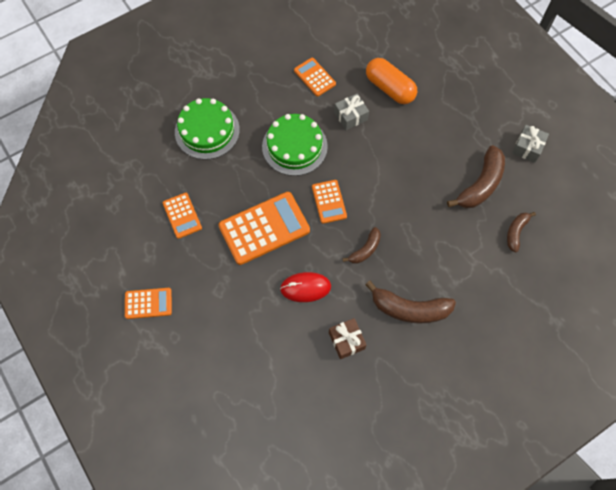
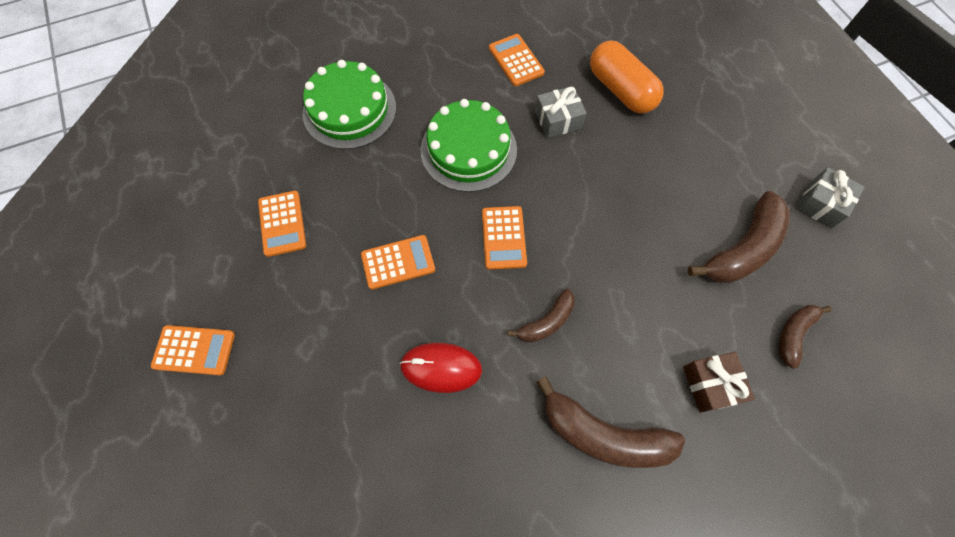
camera: 10 degrees right, 0 degrees up
(264, 228) = (398, 262): orange calculator -> orange calculator, size x0.55
(346, 340) = (490, 471): brown gift -> brown gift (710, 384)

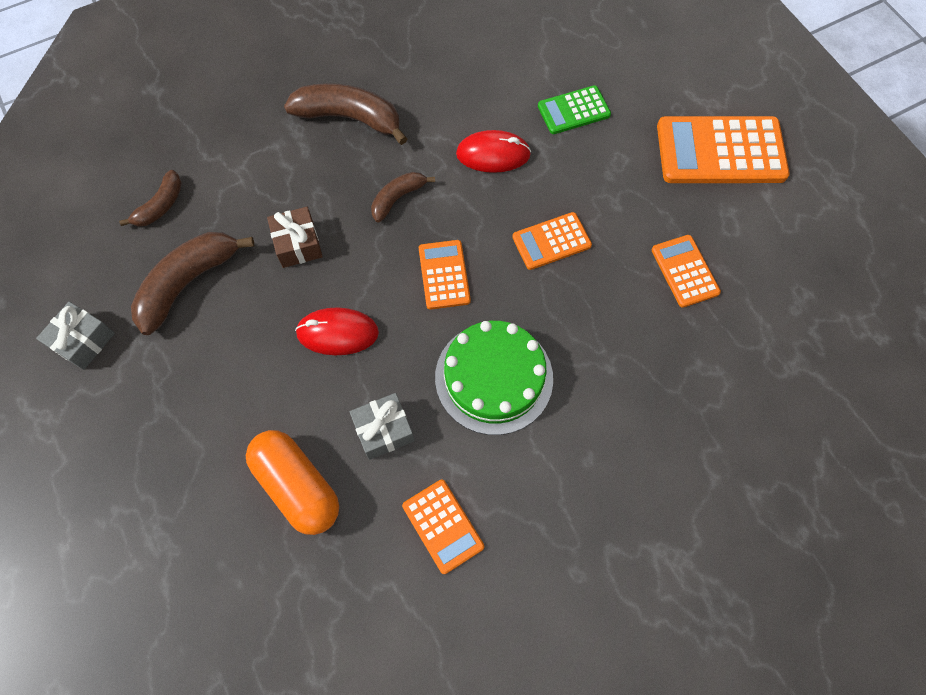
camera: 175 degrees right, 0 degrees up
(194, 350) = (720, 151): orange calculator -> orange calculator, size x1.83
(339, 421) = (573, 111): none -> green calculator
(349, 110) = (654, 422): green cake -> none
(599, 194) = (337, 333): none -> red mouse
(710, 384) = (250, 160): brown gift -> brown gift (298, 244)

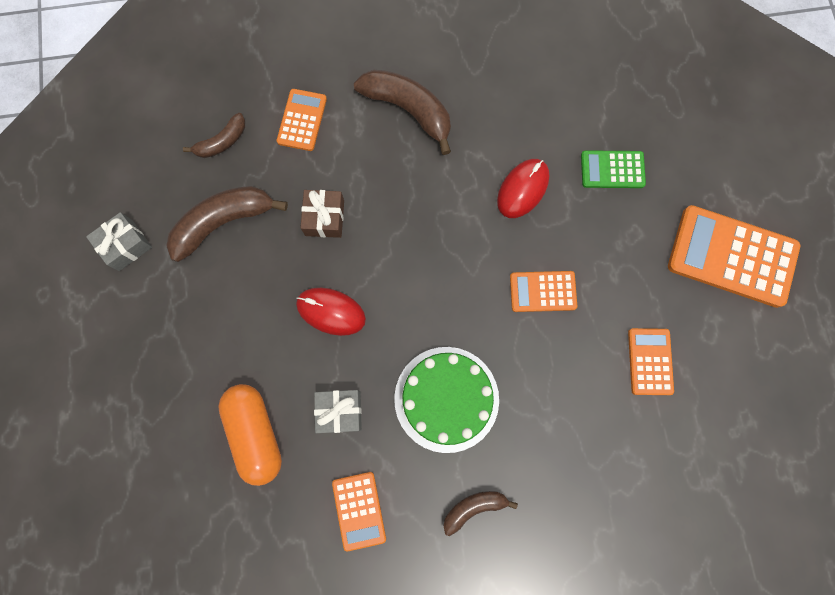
camera: 20 degrees right, 10 degrees up
(397, 198) = (423, 204): brown banana -> brown banana (474, 508)
(444, 275) = (438, 290): orange calculator -> orange calculator (302, 120)
(493, 154) = (522, 189): red mouse -> red mouse turned 75 degrees counterclockwise

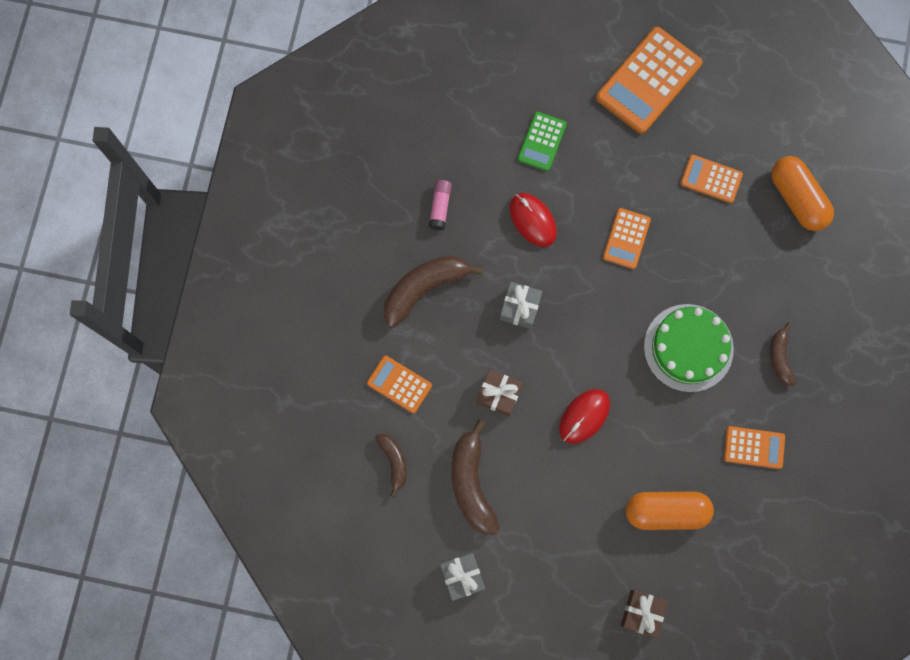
camera: 70 degrees left, 0 degrees up
(137, 443) = (642, 613): none -> brown gift
(340, 411) = (670, 437): grey gift -> grey gift (520, 307)
(499, 96) = (440, 207): none -> pink glue stick
(670, 468) = (797, 199): none -> orange capsule

